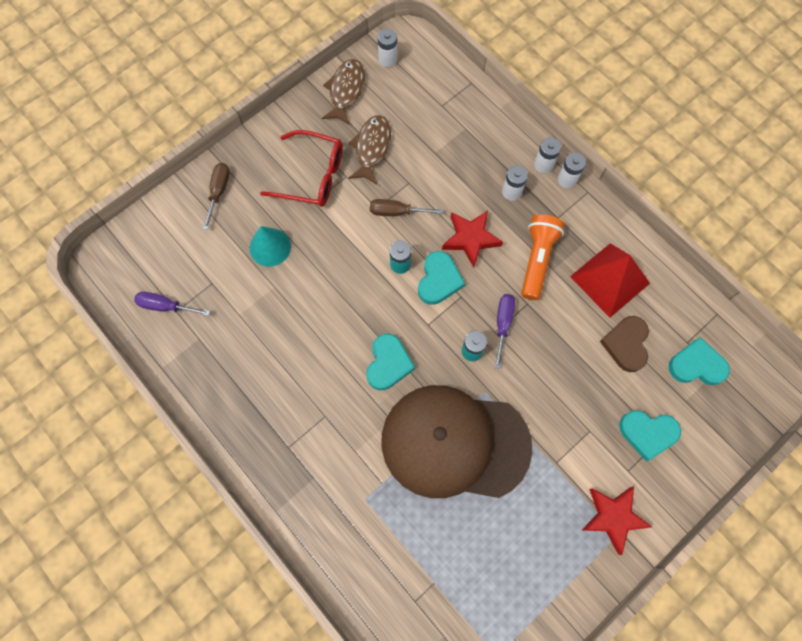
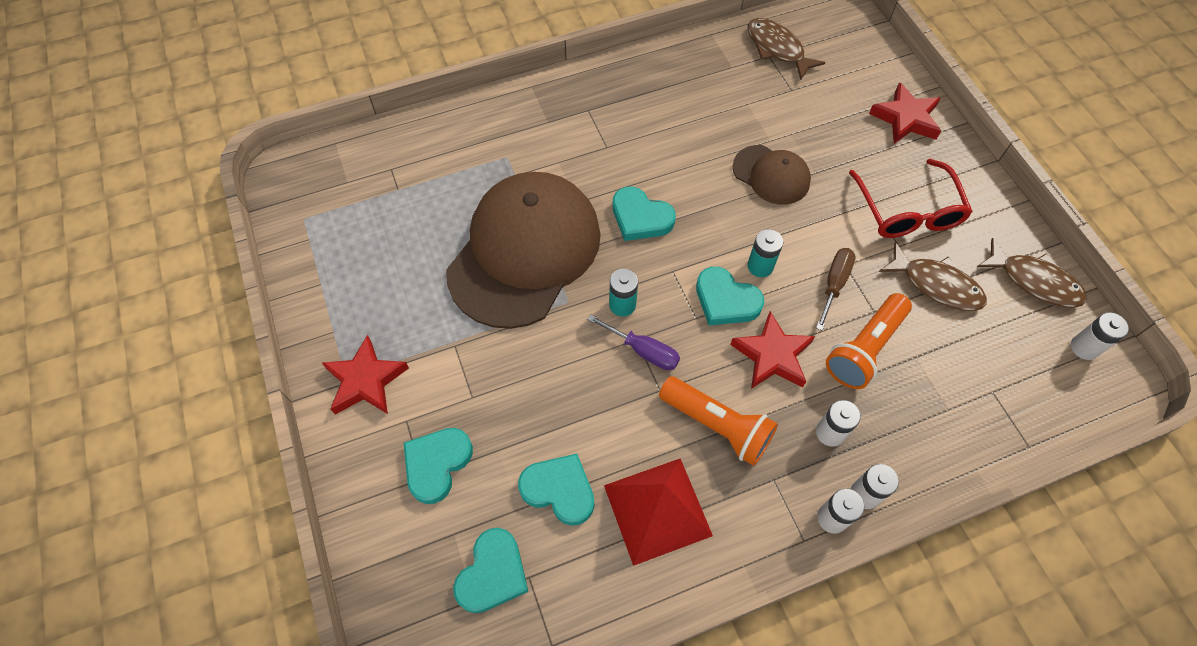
camera: 110 degrees right, 10 degrees down
(165, 306) = (777, 49): purple screwdriver -> brown fish
(219, 192) = (905, 119): brown screwdriver -> red star
(270, 247) = (821, 148): turquoise cone -> none
(311, 277) = (771, 175): none -> brown cap
(312, 176) = (907, 211): red glasses -> red glasses turned 45 degrees counterclockwise
(441, 183) = (865, 349): none -> orange flashlight
(626, 344) = (559, 490): brown heart -> turquoise heart

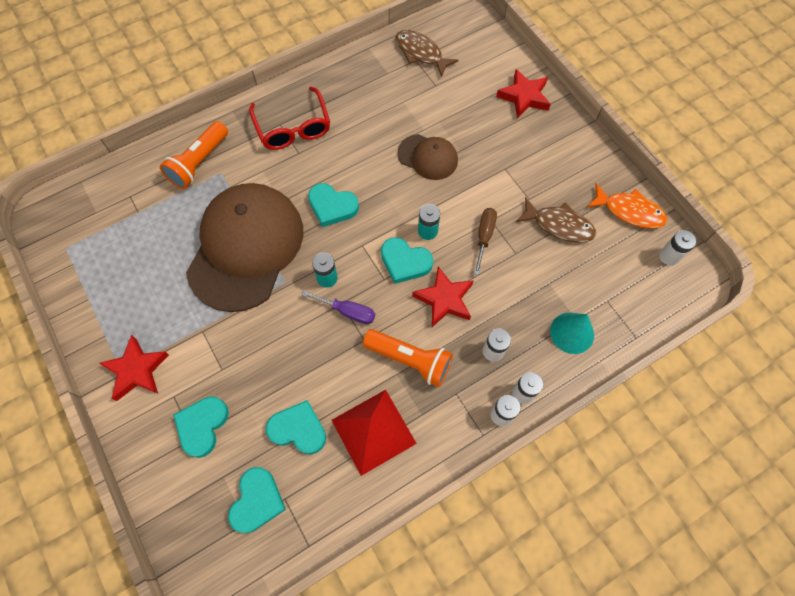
camera: 10 degrees left, 5 degrees up
(865, 349) = (512, 283): orange flashlight -> orange flashlight (199, 163)
(907, 211) = (532, 170): red glasses -> red glasses (293, 127)
(940, 426) = (572, 333): none -> turquoise cone
(1034, 281) = (629, 211): brown fish -> orange fish

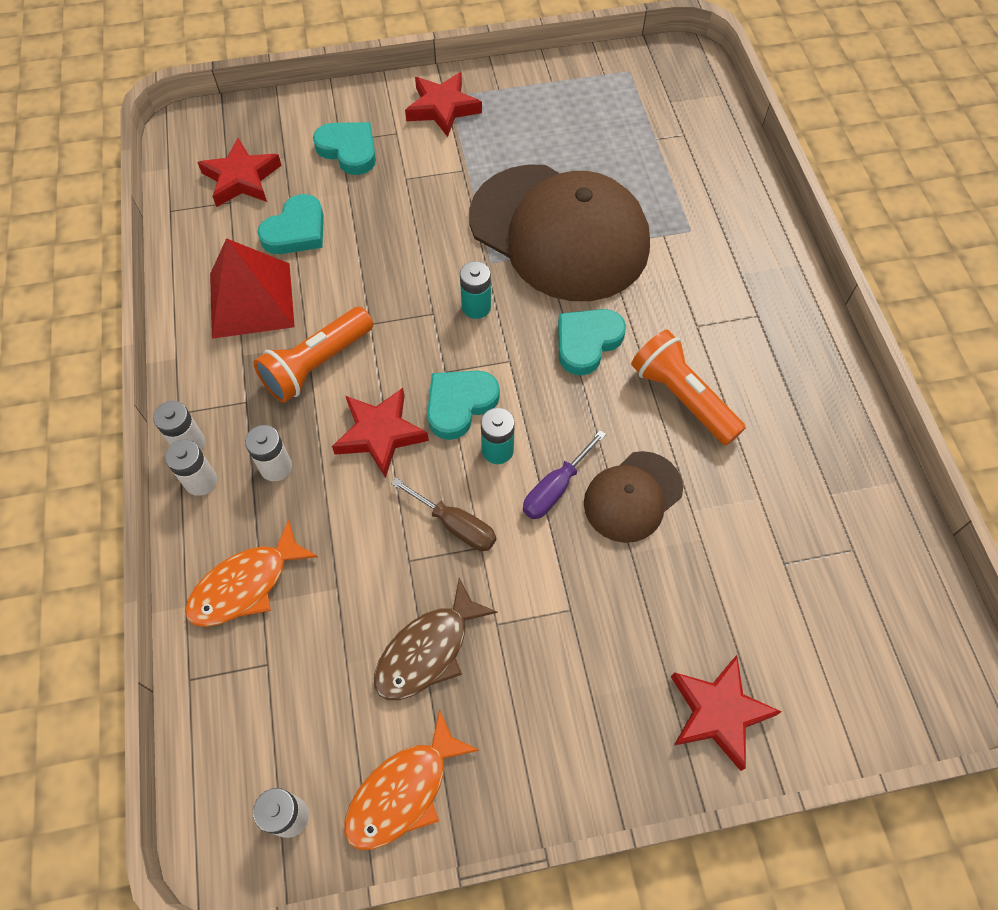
camera: 110 degrees right, 5 degrees down
(199, 163) = (715, 210): orange flashlight -> orange flashlight (682, 398)
(257, 501) = (242, 179): turquoise heart -> red star
(293, 127) = (746, 330): red glasses -> none
(347, 311) = (417, 316): purple screwdriver -> purple screwdriver (555, 488)
(421, 53) = (867, 564): brown fish -> none
(572, 333) = (246, 585): turquoise cone -> orange fish

